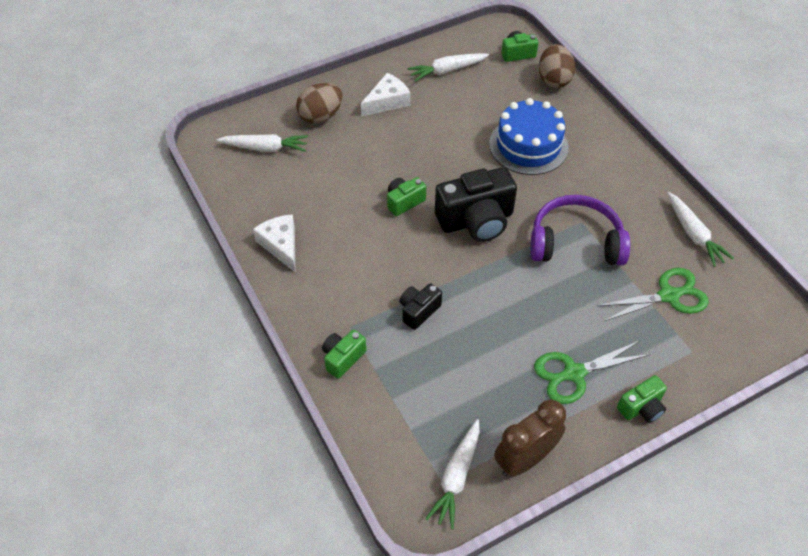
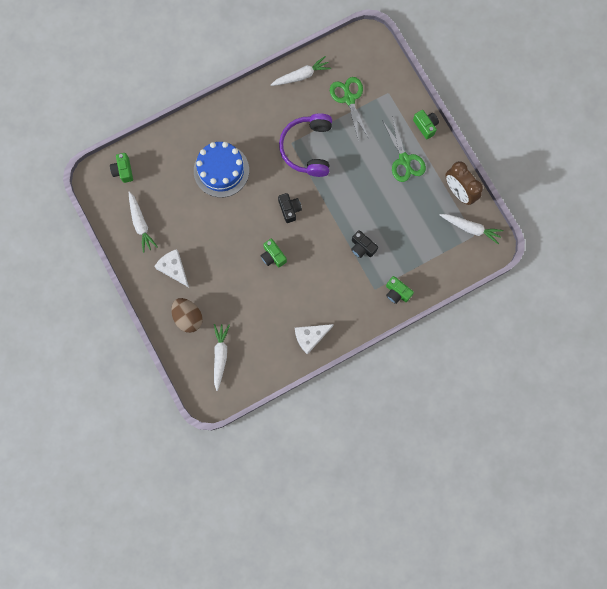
camera: 90 degrees left, 25 degrees up
(476, 220) = (289, 209): black camera -> black camera, size x0.52
(554, 79) = (153, 146): brown egg -> none

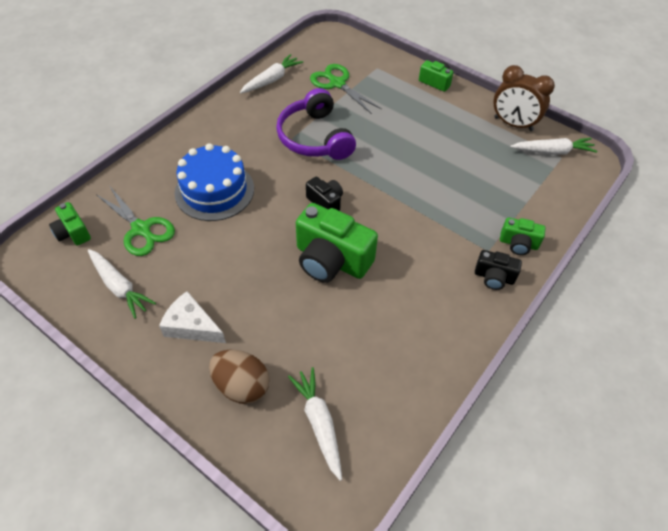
camera: 25 degrees left, 25 degrees down
(273, 256) = (331, 260): green camera -> green camera, size x1.93
(310, 337) = (441, 340): white cheese -> none
(362, 247) = (442, 211): black camera -> black camera (494, 277)
(404, 160) = (433, 115): green scissors -> green scissors (141, 229)

